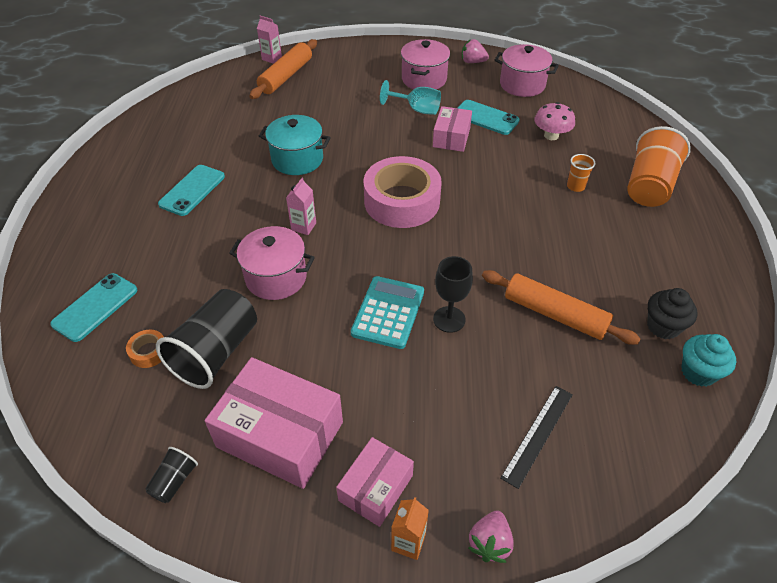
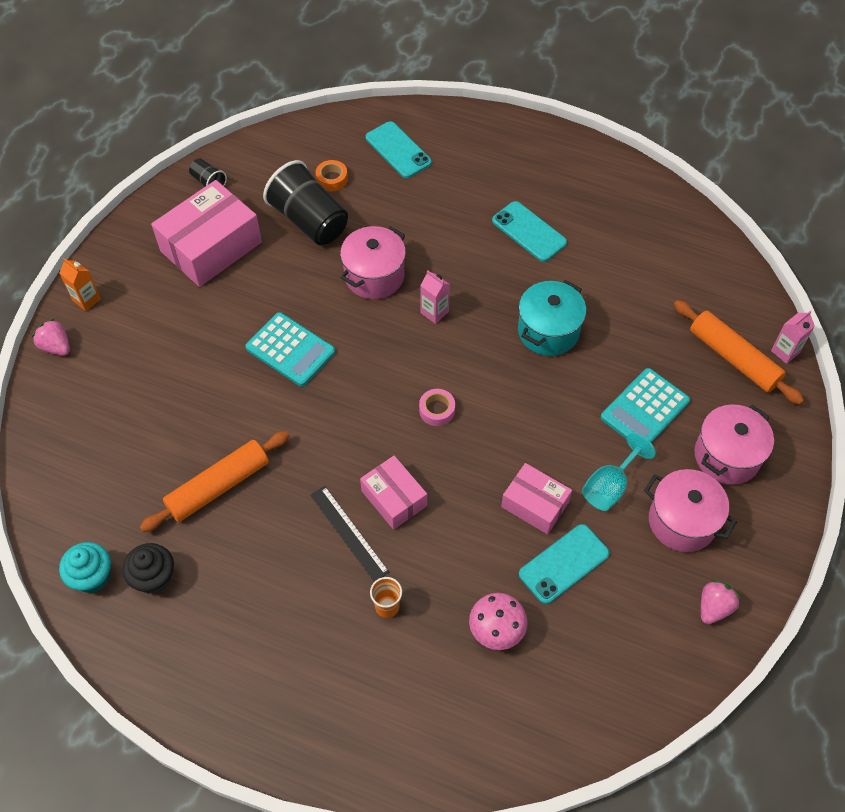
camera: 110 degrees right, 10 degrees up
(347, 105) = (645, 409): none -> turquoise calculator
(376, 488) = (135, 293): pink box -> pink box (394, 498)
(402, 201) = (437, 410): pink tape -> pink tape, size x0.40
(449, 319) = (258, 395): black goblet -> none
(522, 85) = (631, 651): pink pot -> pink pot (726, 456)
(537, 434) = (113, 414): black ruler -> black ruler (349, 533)
(649, 186) = (352, 698): orange cup -> none

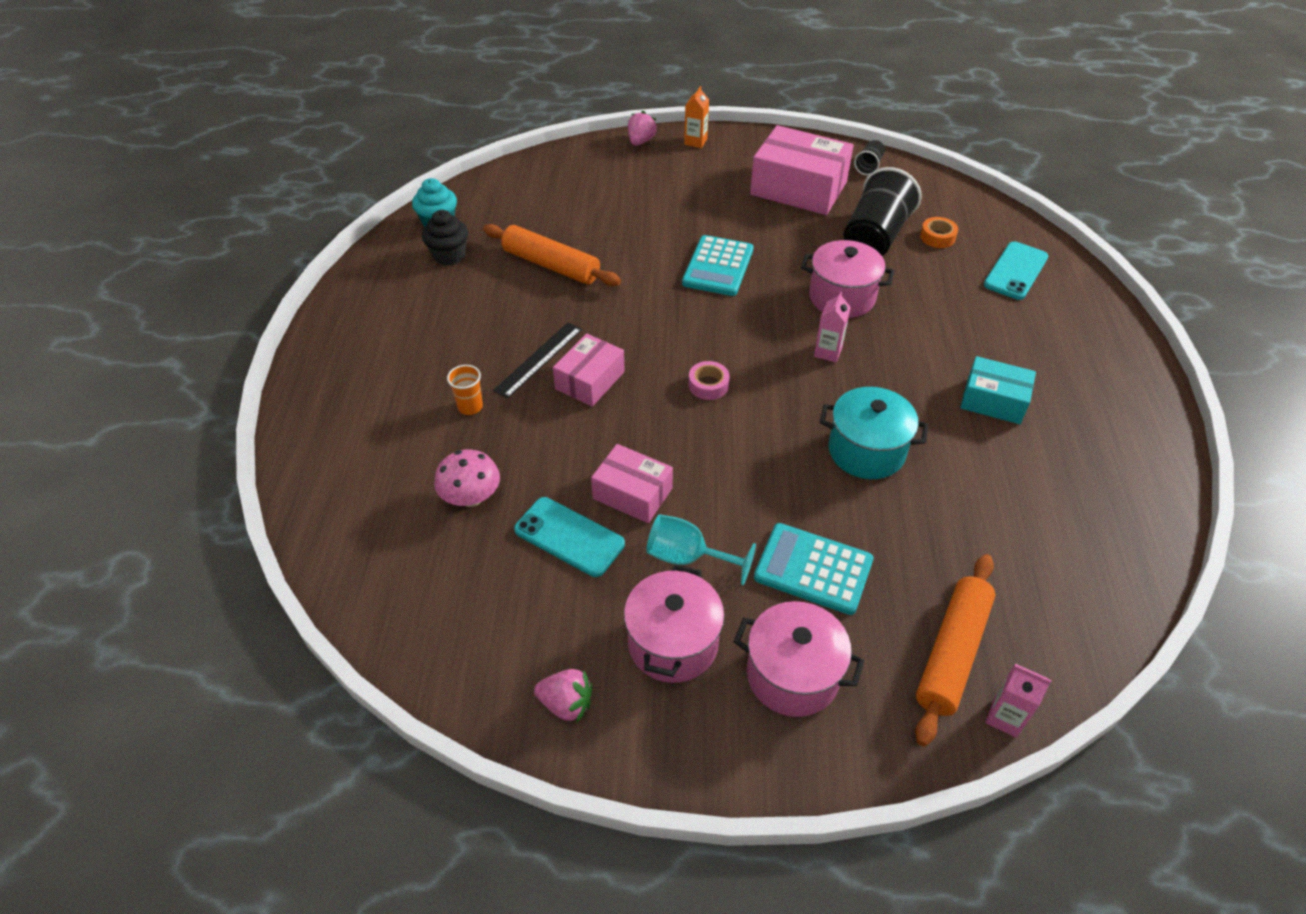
camera: 70 degrees right, 10 degrees down
(529, 232) = (993, 400): turquoise phone -> turquoise box
(535, 504) = (632, 493): pink box -> pink box turned 75 degrees counterclockwise

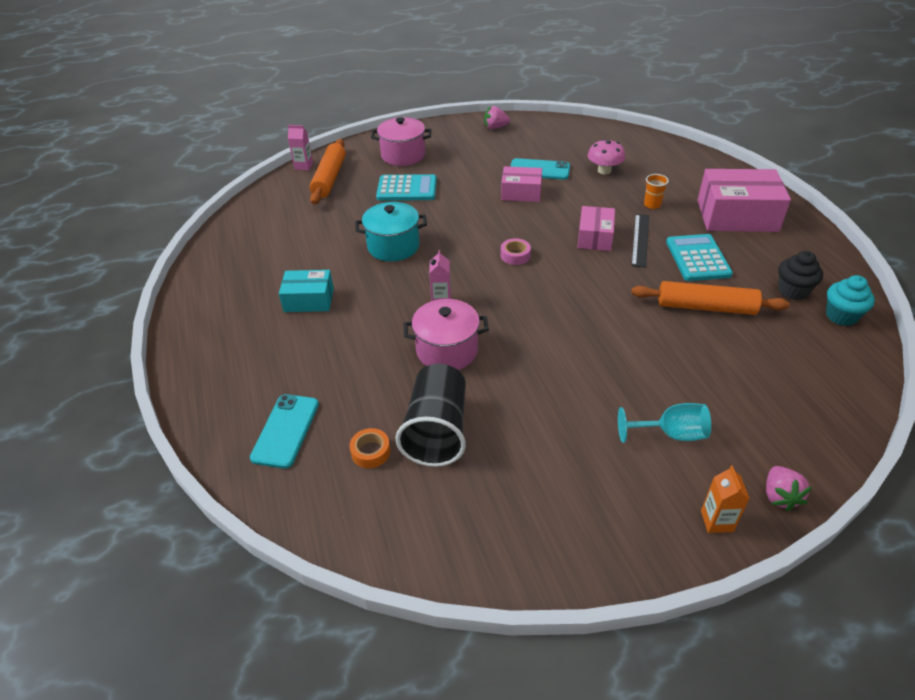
camera: 160 degrees right, 5 degrees down
(673, 643) = (462, 151): pink pot -> none
(687, 557) = (474, 177): turquoise goblet -> turquoise goblet (671, 434)
(718, 266) = (569, 348): turquoise calculator -> turquoise calculator (697, 258)
(798, 188) = (546, 477): pink box -> pink box (737, 215)
(868, 166) = (478, 551): black cup -> none

